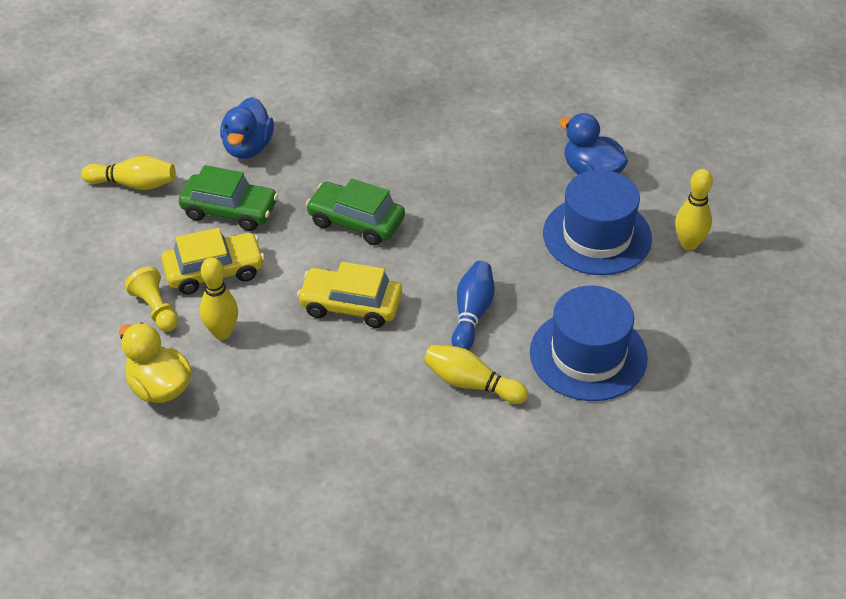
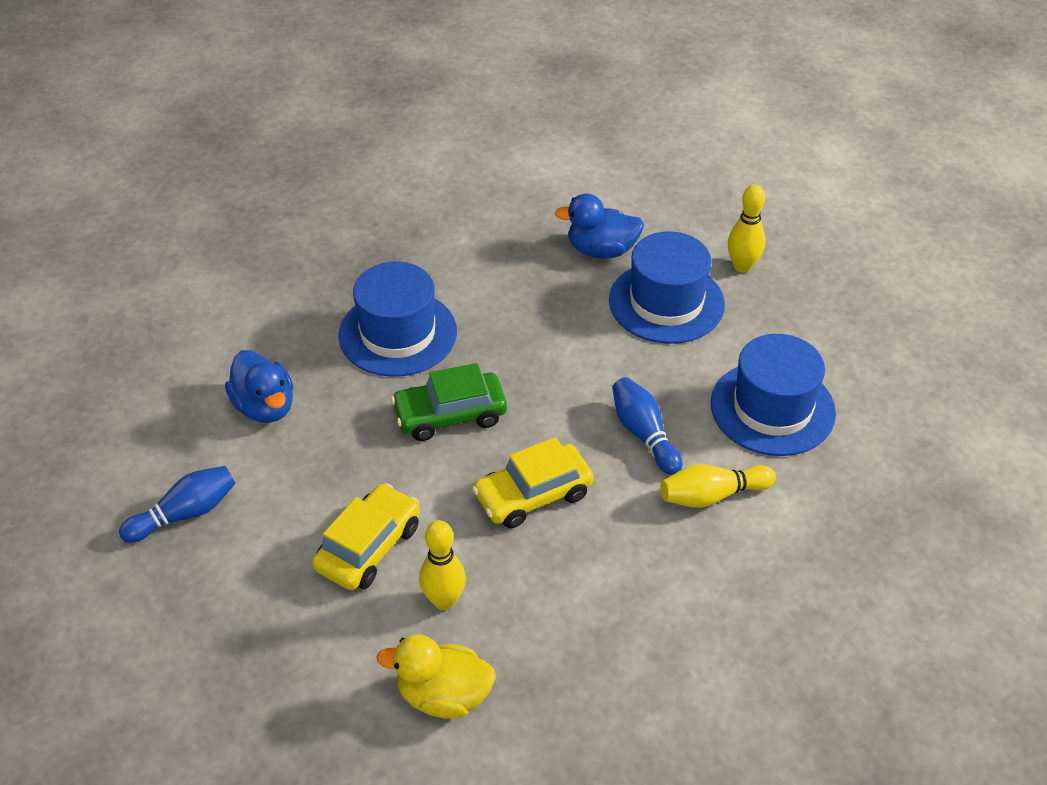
camera: 40 degrees left, 0 degrees up
(134, 184) = (185, 514): yellow bowling pin -> blue bowling pin
(156, 309) = (352, 623): yellow pawn -> none
(229, 210) = (316, 479): green car -> none
(382, 149) = (398, 333): none -> blue hat

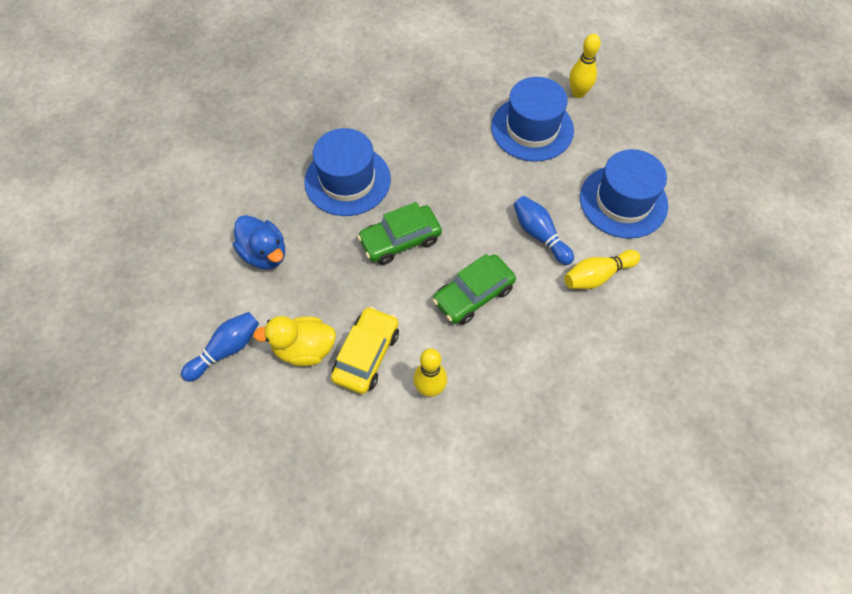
camera: 10 degrees left, 15 degrees up
(443, 696) = (447, 463): yellow duck -> yellow duck (304, 349)
(533, 495) = (473, 295): yellow car -> green car
(601, 250) = (477, 93): blue duck -> none

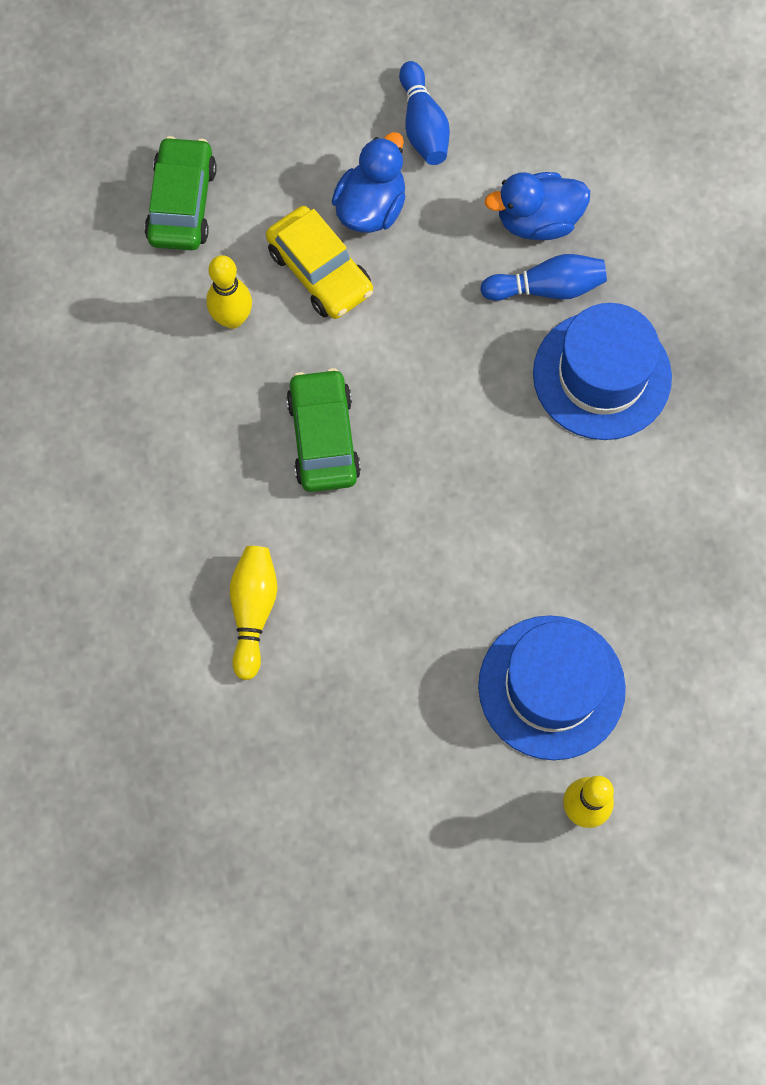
camera: 120 degrees right, 10 degrees up
(304, 349) = (371, 208): yellow duck -> blue duck
(400, 240) = (460, 393): green car -> green car (182, 203)
(540, 235) = (360, 577): blue bowling pin -> blue bowling pin (547, 288)
(623, 201) = (344, 732): blue hat -> none

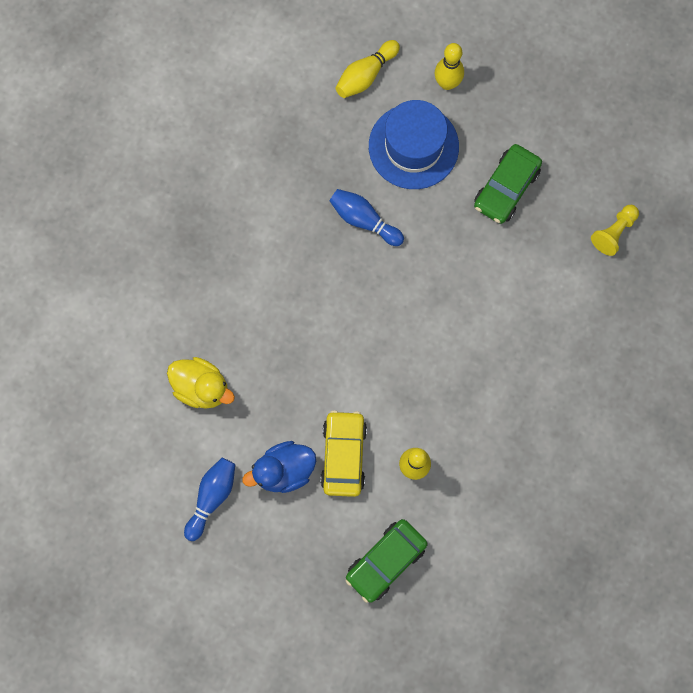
camera: 140 degrees left, 5 degrees up
(211, 780) = (614, 232): none -> yellow pawn
(253, 611) = (529, 297): yellow bowling pin -> yellow bowling pin (365, 75)
(323, 438) = (420, 359): green car -> green car (506, 188)
(537, 221) = (202, 387): blue duck -> yellow duck
(547, 288) = (232, 345): blue bowling pin -> blue bowling pin (364, 220)
(602, 375) = (248, 275): blue hat -> none

